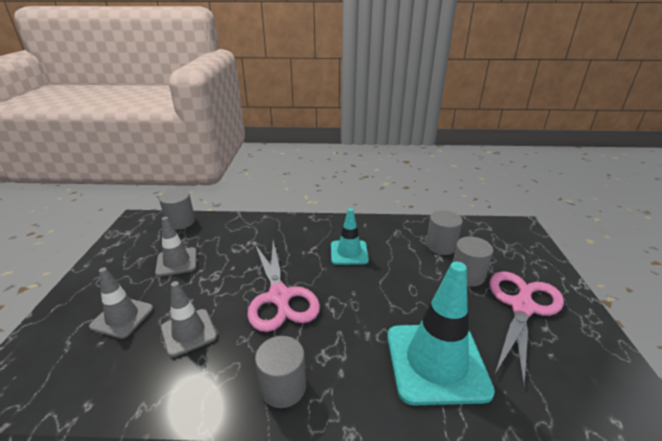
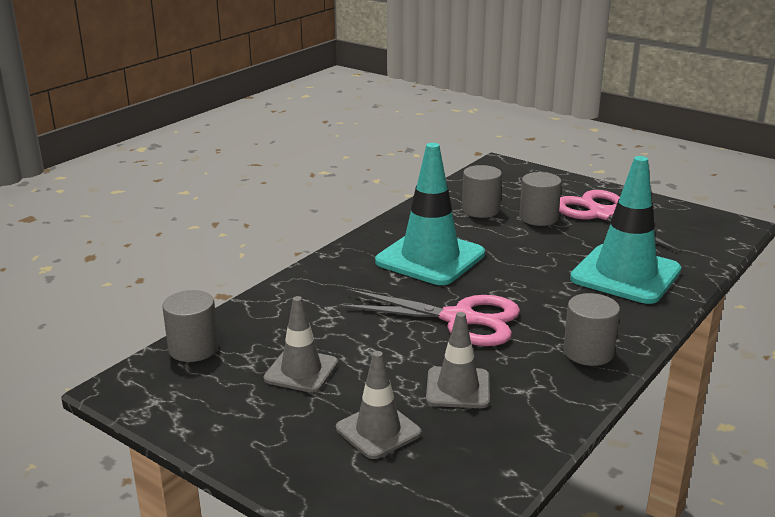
camera: 55 degrees left, 5 degrees down
(349, 253) = (430, 258): turquoise traffic cone -> turquoise traffic cone, size x1.76

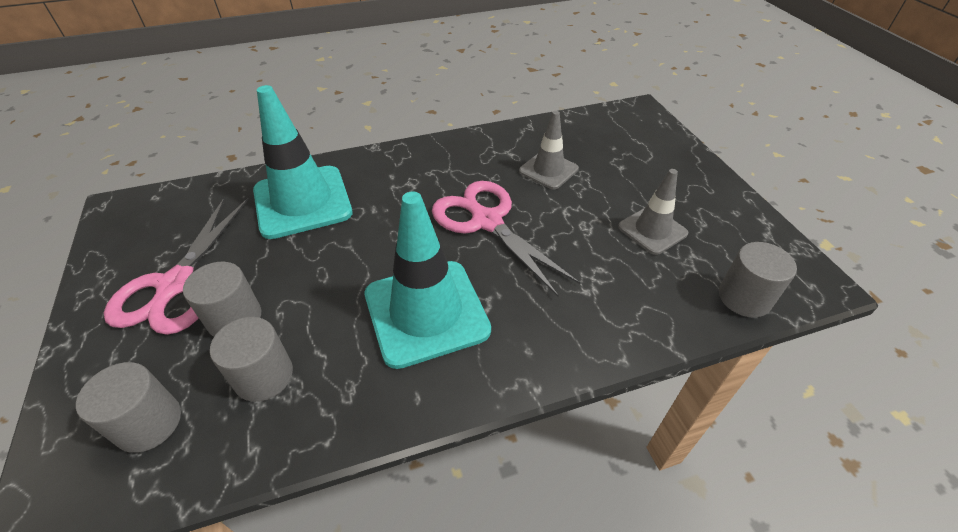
camera: 145 degrees left, 20 degrees up
(378, 431) = (624, 166): grey traffic cone -> none
(588, 352) = (435, 157): grey cylinder -> grey cylinder (149, 423)

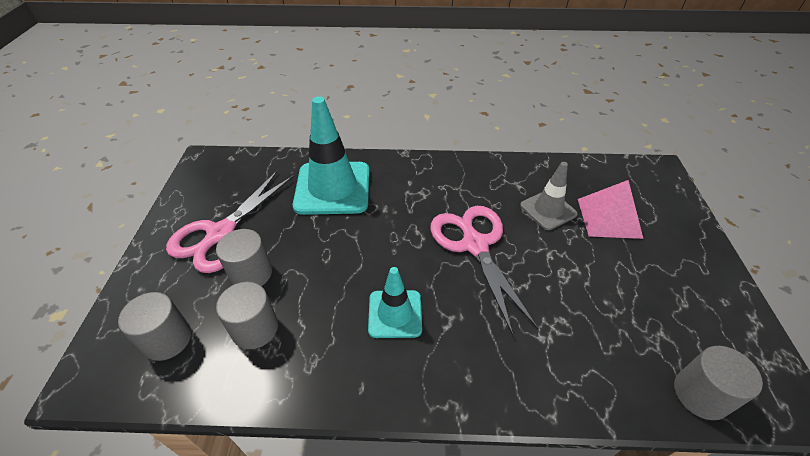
camera: 20 degrees right, 0 degrees up
(426, 312) = (395, 314): turquoise traffic cone -> turquoise traffic cone, size x0.57
(609, 164) = (609, 218): none -> pink pyramid
(652, 230) = (628, 296): grey traffic cone -> none

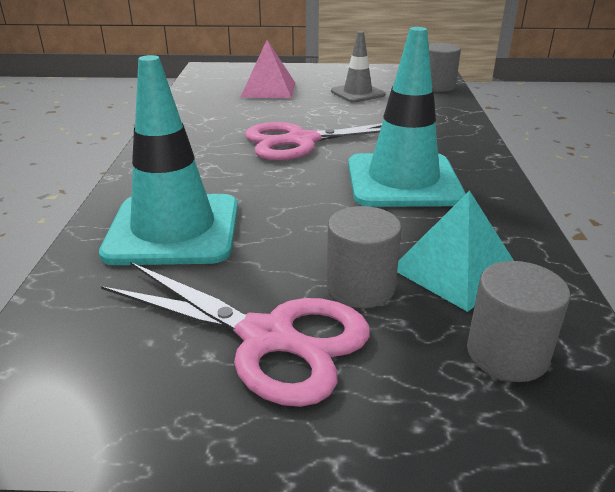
camera: 90 degrees left, 15 degrees down
(255, 328) = (455, 270): grey cylinder -> turquoise pyramid
(395, 314) = (403, 181): turquoise traffic cone -> turquoise traffic cone, size x1.76
(548, 210) = (253, 109): grey traffic cone -> grey traffic cone (357, 93)

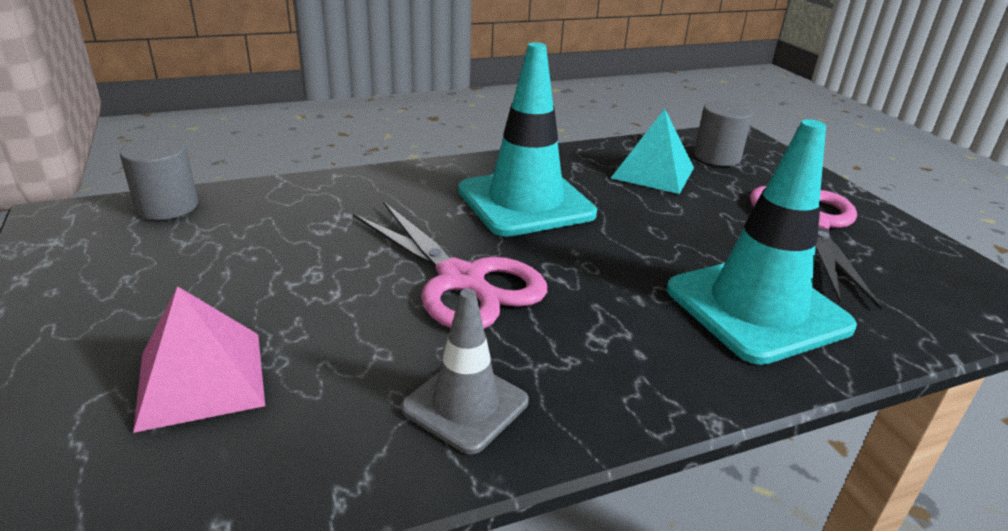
camera: 115 degrees left, 0 degrees up
(357, 93) = (215, 269): grey traffic cone -> grey traffic cone (465, 405)
(360, 287) = (716, 201): grey cylinder -> none

